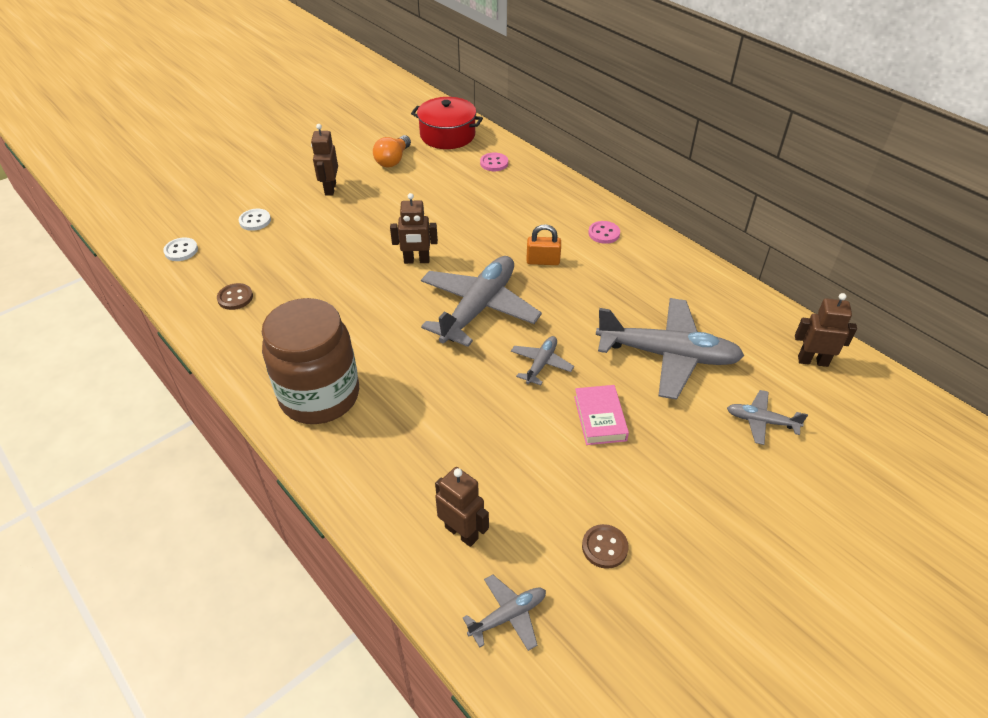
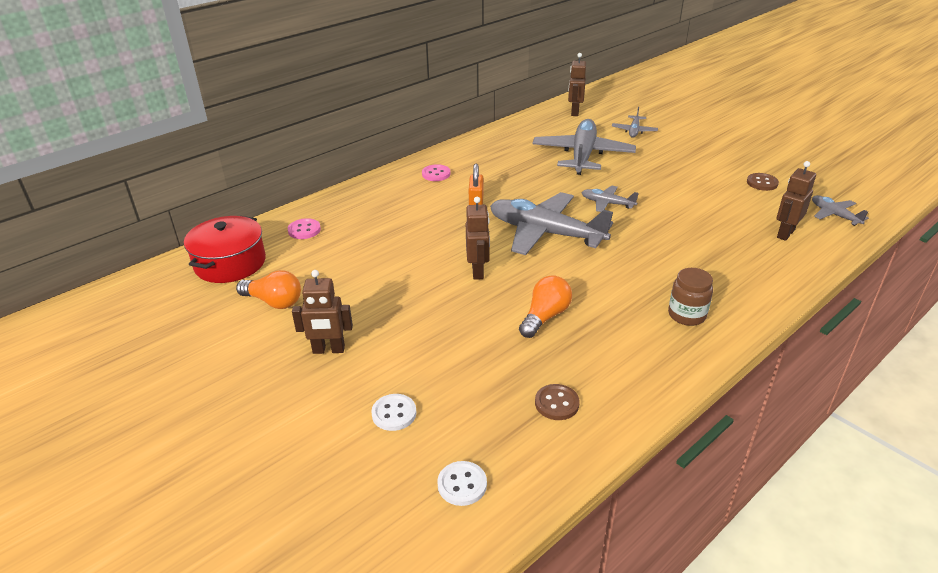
camera: 90 degrees left, 10 degrees down
(320, 396) = (686, 315): brown jar -> brown jar, size x0.47
(341, 298) = (545, 317): none -> orange light bulb
(600, 418) = (654, 182): pink book -> none

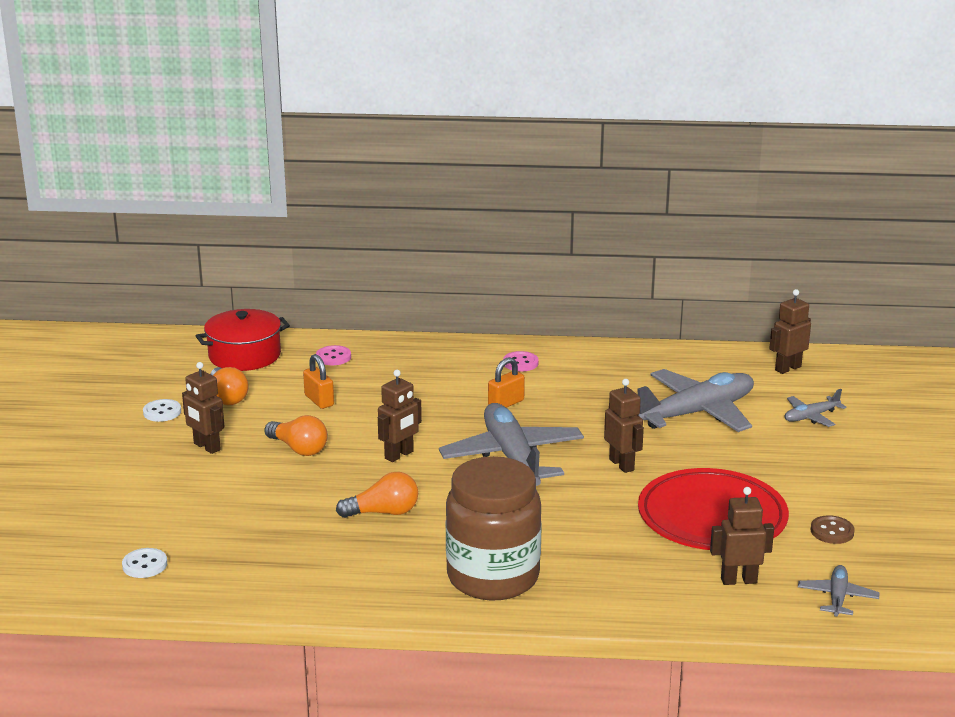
camera: 45 degrees right, 10 degrees down
(351, 265) = (319, 400): none -> orange padlock
(394, 413) = (177, 506): white button -> white button (162, 412)
(402, 308) = (299, 449): none -> orange light bulb
(556, 403) = (280, 564): brown button -> none
(607, 203) = (622, 464): grey plane -> brown robot
(686, 315) = (493, 577): brown jar -> brown jar, size x2.11
(705, 207) = (712, 517): none -> red plate

